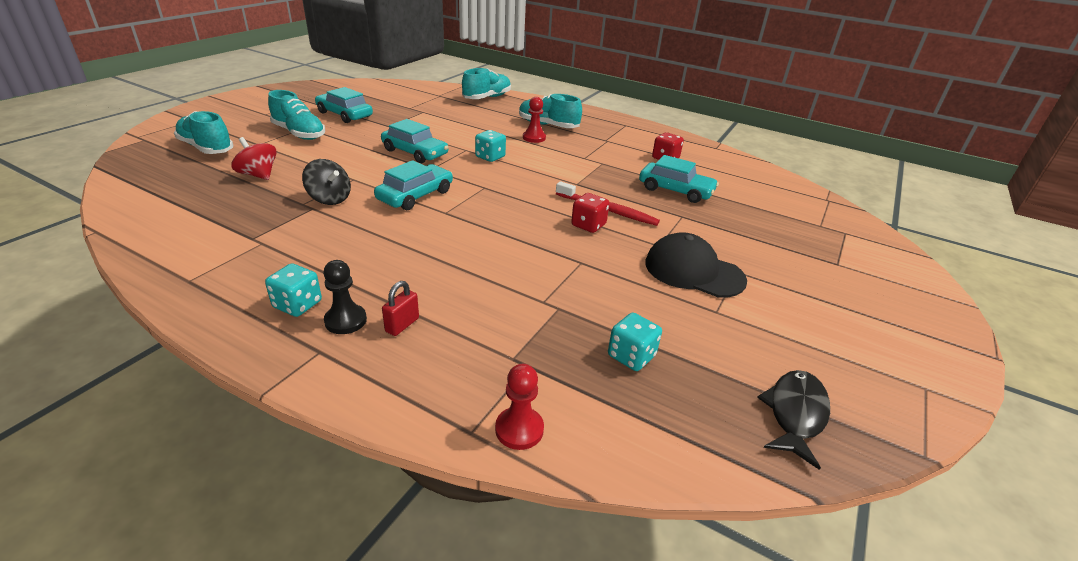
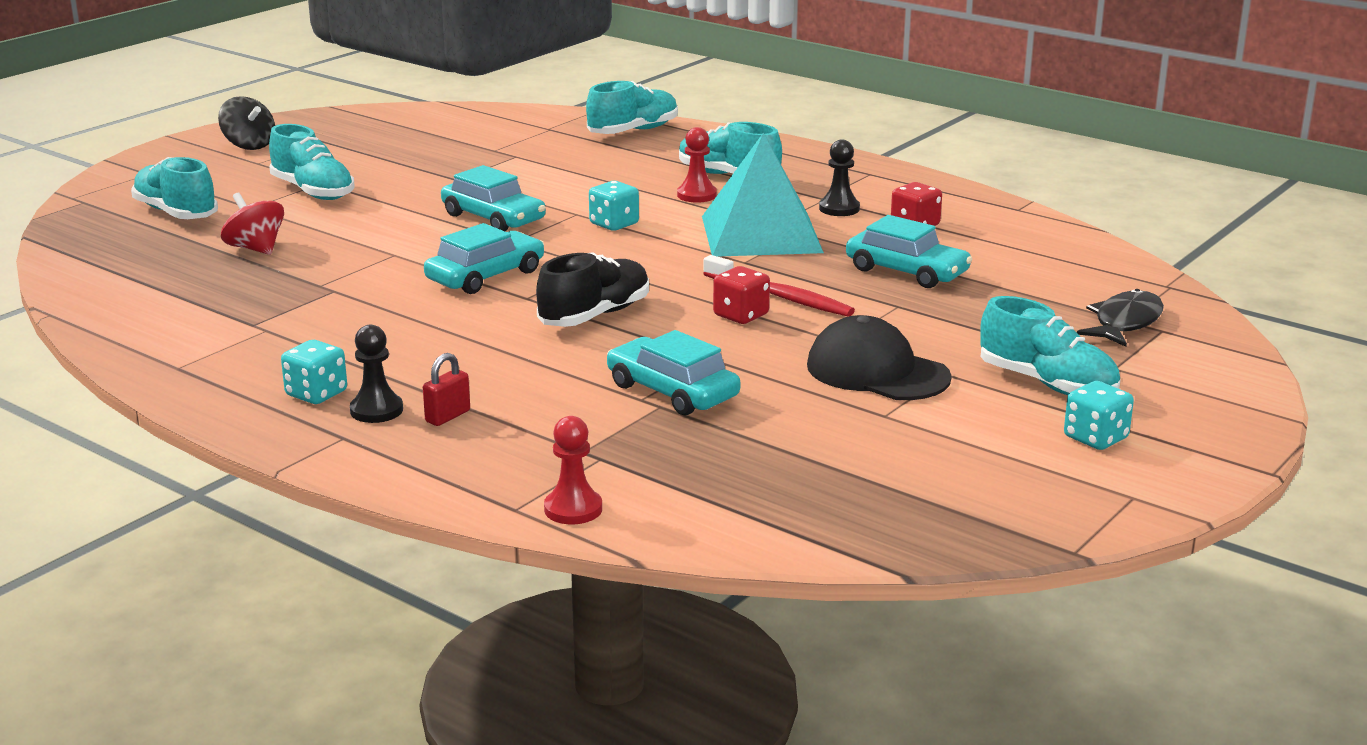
camera: 10 degrees right, 10 degrees down
(329, 199) = (359, 279): black spinning top -> black spinning top (249, 145)
(344, 114) = (385, 162): turquoise car -> turquoise car (672, 391)
(493, 227) = (595, 315): none -> black shoe
(579, 164) = (760, 234): none -> turquoise pyramid
(618, 147) = (839, 209): none -> black pawn
(631, 356) = (740, 454): turquoise dice -> turquoise dice (1095, 438)
(795, 414) = (929, 511): black fish -> black fish (1125, 323)
(805, 279) = (1047, 384): none -> turquoise shoe

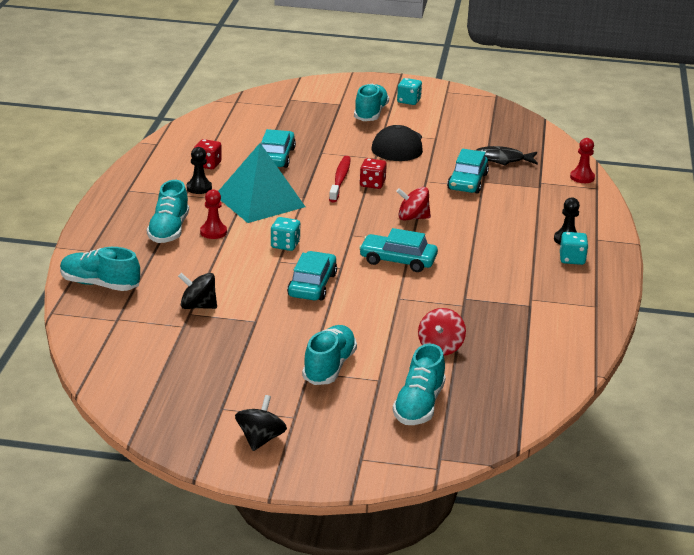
camera: 120 degrees left, 5 degrees up
(448, 416) = (550, 222): red padlock -> none
(525, 161) = (198, 306): none -> black spinning top
(595, 315) = (412, 218): black shoe -> red spinning top
(1125, 323) = (289, 106): black fish -> black fish (502, 159)

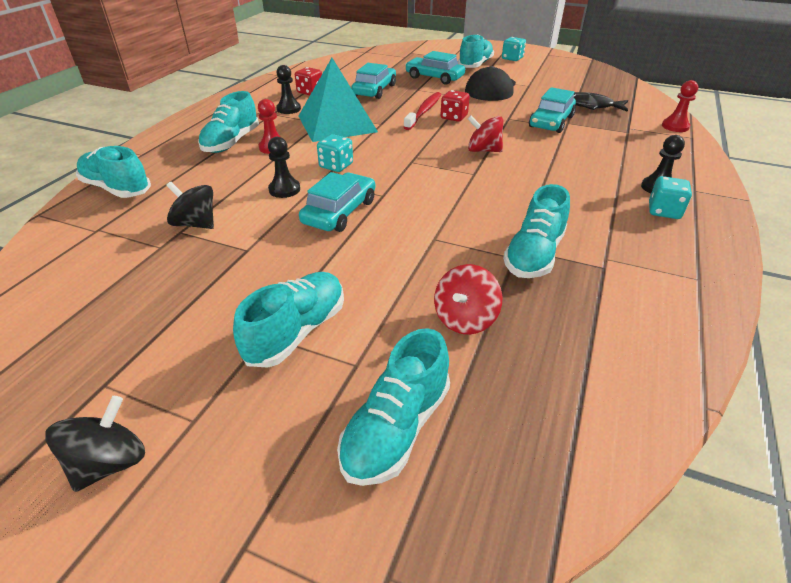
camera: 15 degrees right, 10 degrees up
(252, 271) = (284, 189): none -> black pawn
(398, 260) = (451, 193): turquoise car -> turquoise car (434, 77)
(478, 302) = (534, 255): none -> turquoise shoe

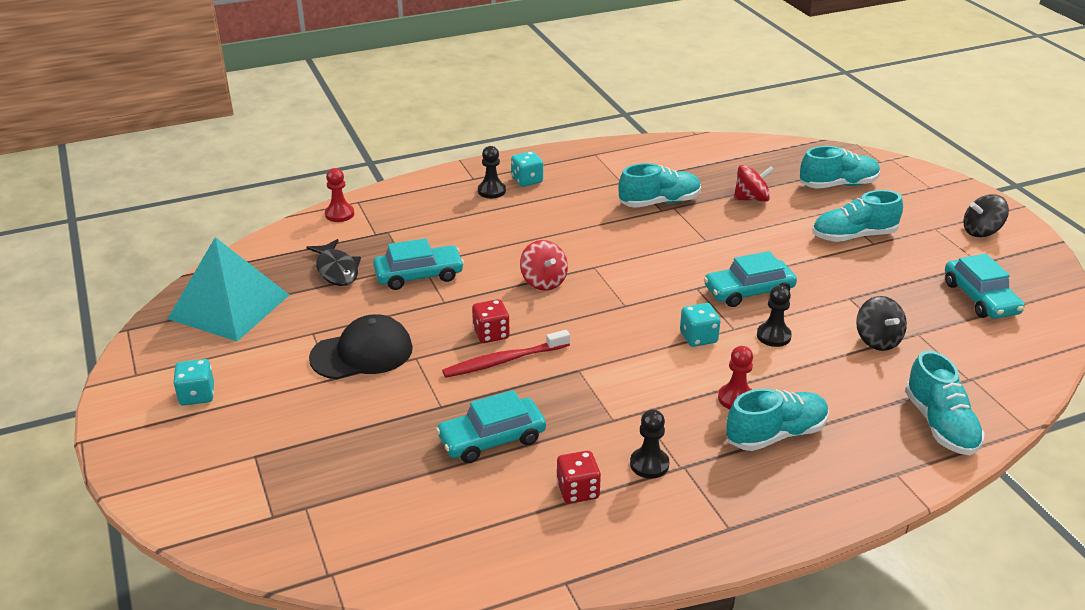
camera: 135 degrees left, 5 degrees down
(337, 123) = (625, 398): turquoise pyramid -> turquoise pyramid (229, 306)
(434, 77) = (374, 418): turquoise car -> turquoise car (980, 298)
(475, 65) = (271, 412): turquoise shoe -> none

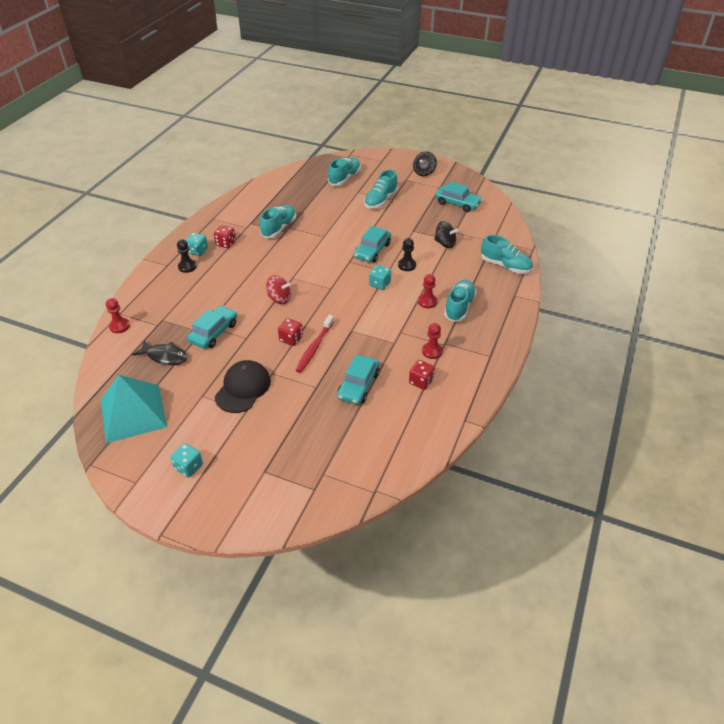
camera: 45 degrees left, 10 degrees up
(570, 188) = (226, 243): none -> red dice
(649, 464) = (432, 351): black pawn -> red pawn
(751, 199) = (317, 204): red spinning top -> none

